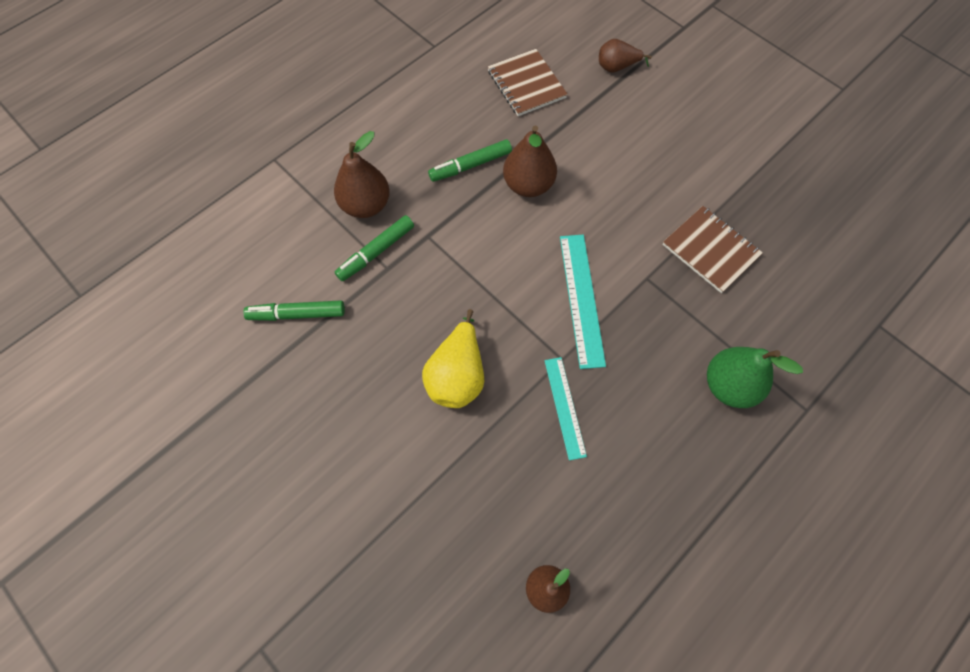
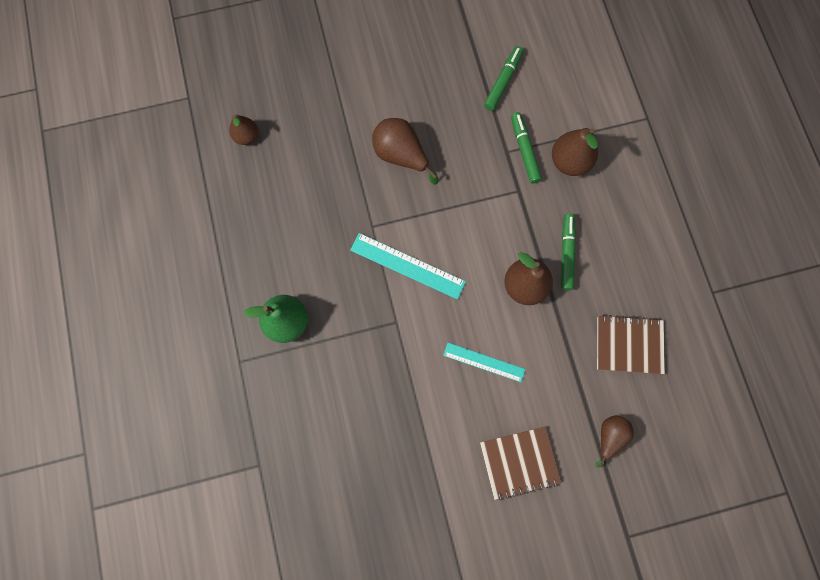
camera: 120 degrees right, 10 degrees up
(457, 375) = (401, 156): yellow pear -> brown pear
(564, 407) = (340, 208): turquoise ruler -> turquoise ruler (484, 362)
(710, 250) = (390, 385): brown notebook -> brown notebook (519, 462)

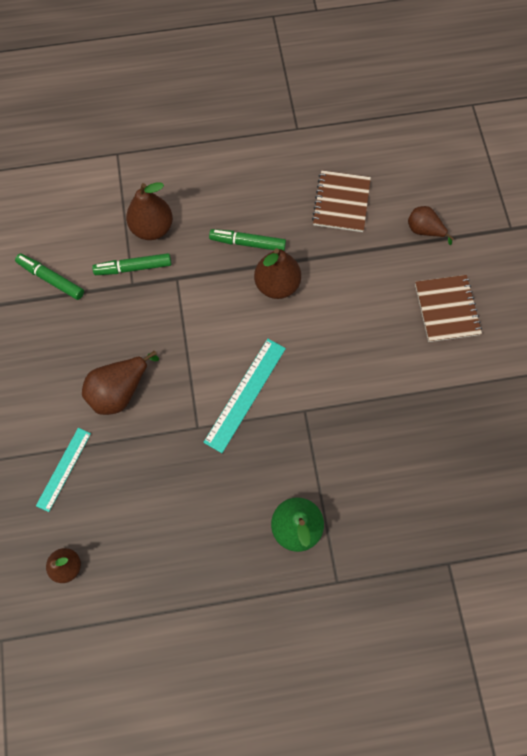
camera: 85 degrees left, 5 degrees down
(484, 362) = (350, 330): turquoise ruler -> turquoise ruler (63, 469)

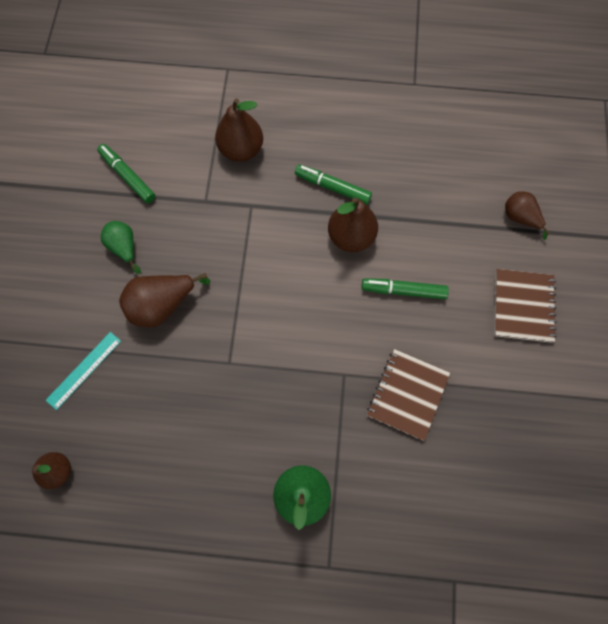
camera: 15 degrees right, 0 degrees up
(68, 347) = (124, 248): none -> green pear
(133, 267) = (211, 184): green marker -> green marker (403, 290)
(245, 394) = (287, 342): turquoise ruler -> none
(341, 202) = (440, 169): brown notebook -> brown notebook (407, 394)

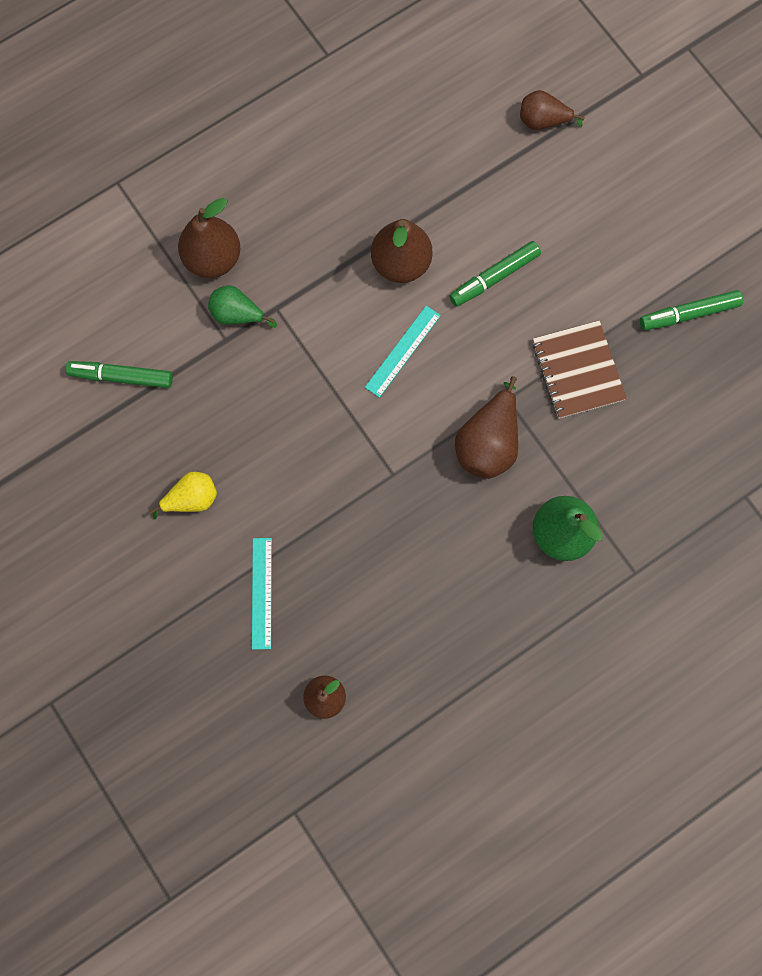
camera: 40 degrees left, 5 degrees up
(99, 278) = (192, 499): none -> yellow pear
(124, 248) = (188, 449): green pear -> green pear (237, 315)
(162, 305) = (279, 473): brown pear -> brown pear (488, 443)
(304, 291) = (402, 351): none -> turquoise ruler
(332, 187) = (340, 227): green marker -> green marker (688, 314)
(523, 306) = (613, 207): brown notebook -> none

